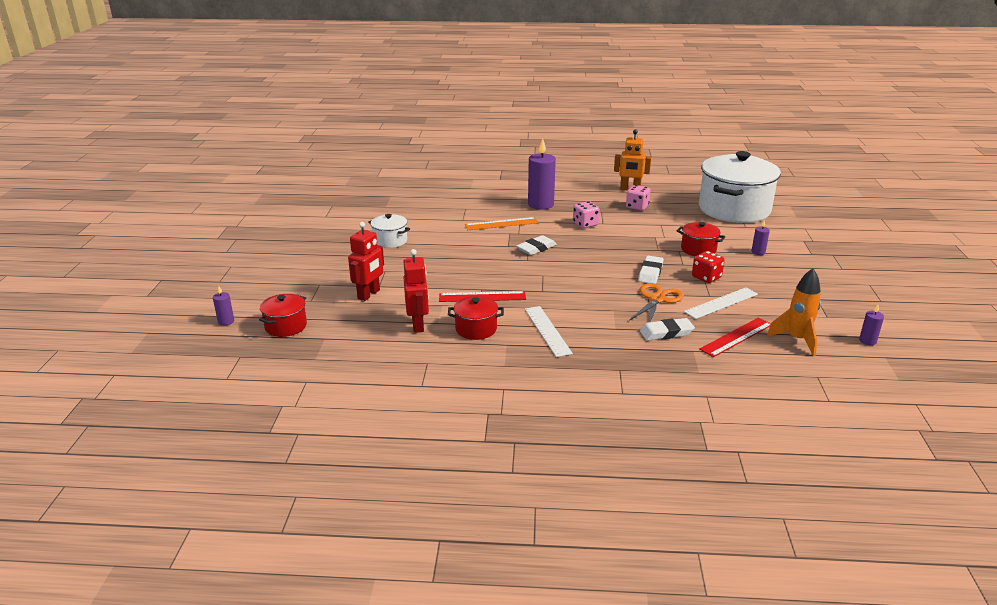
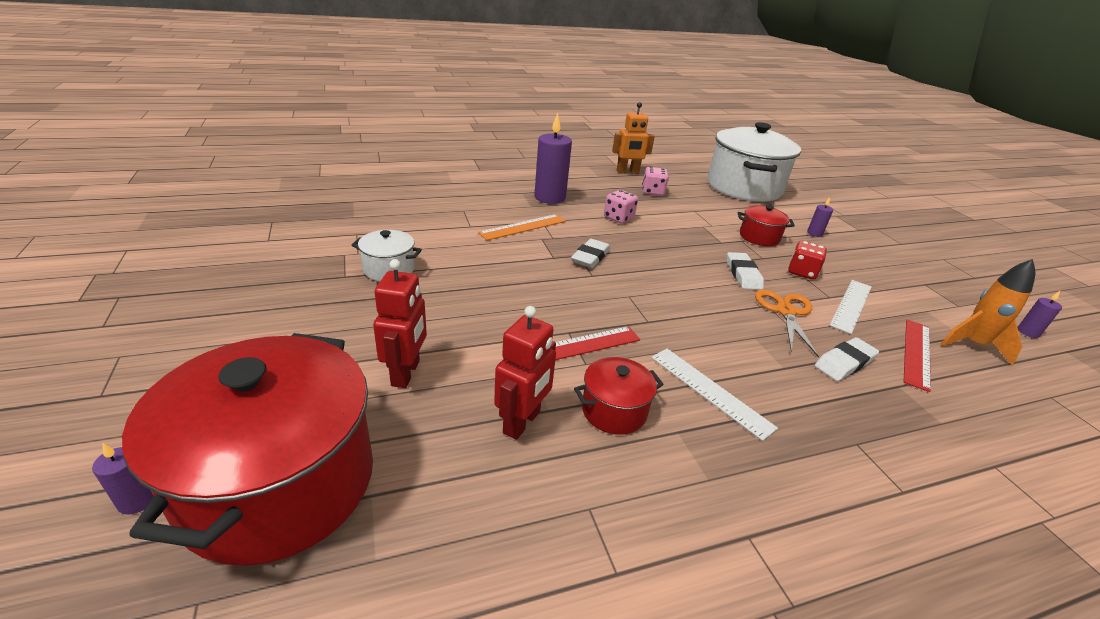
camera: 25 degrees left, 5 degrees up
(286, 326) = (279, 482): red pot -> red pot, size x2.24
(418, 325) = (522, 422): red robot -> red robot turned 60 degrees clockwise

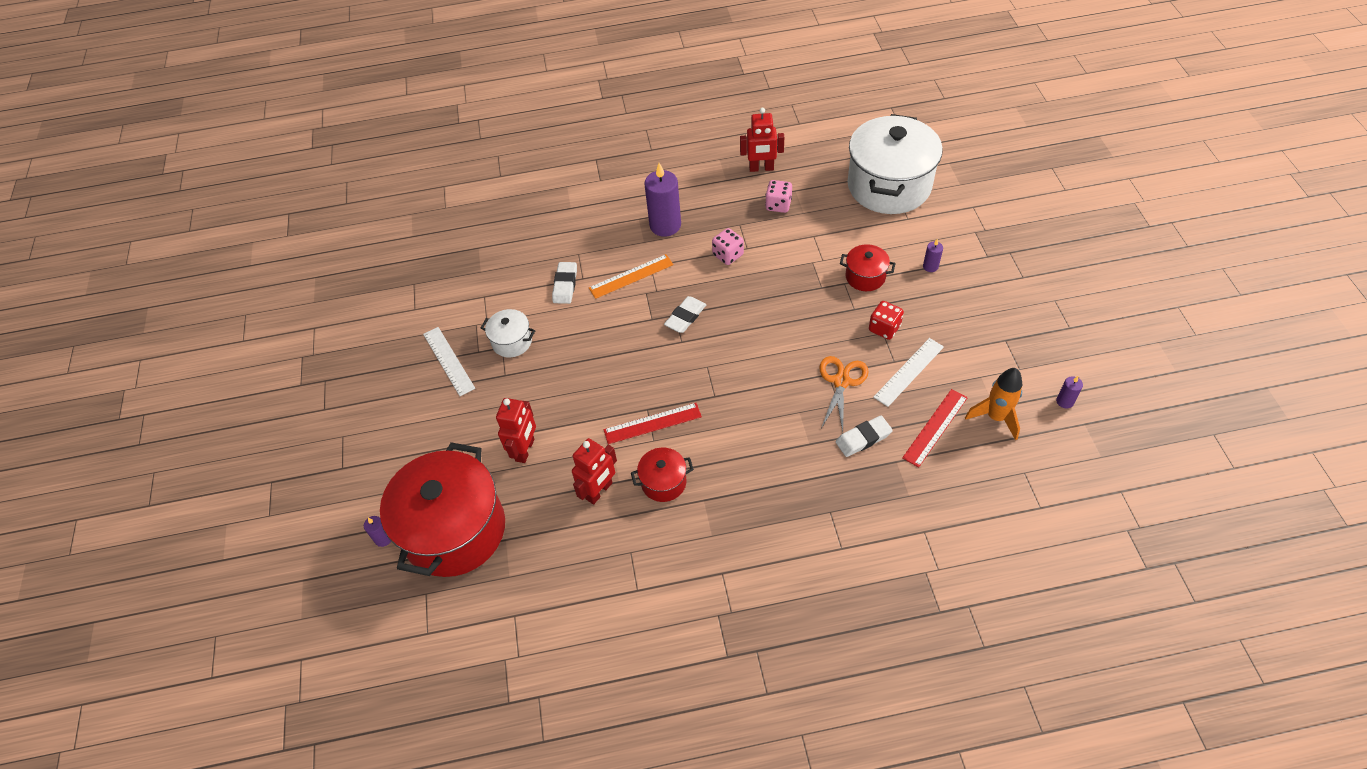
camera: 15 degrees right, 20 degrees up
(627, 172) = (761, 168): orange robot -> red robot
(710, 391) = (739, 466): white ruler -> white ruler (448, 361)
(743, 274) = (823, 334): white eraser -> white eraser (565, 285)

